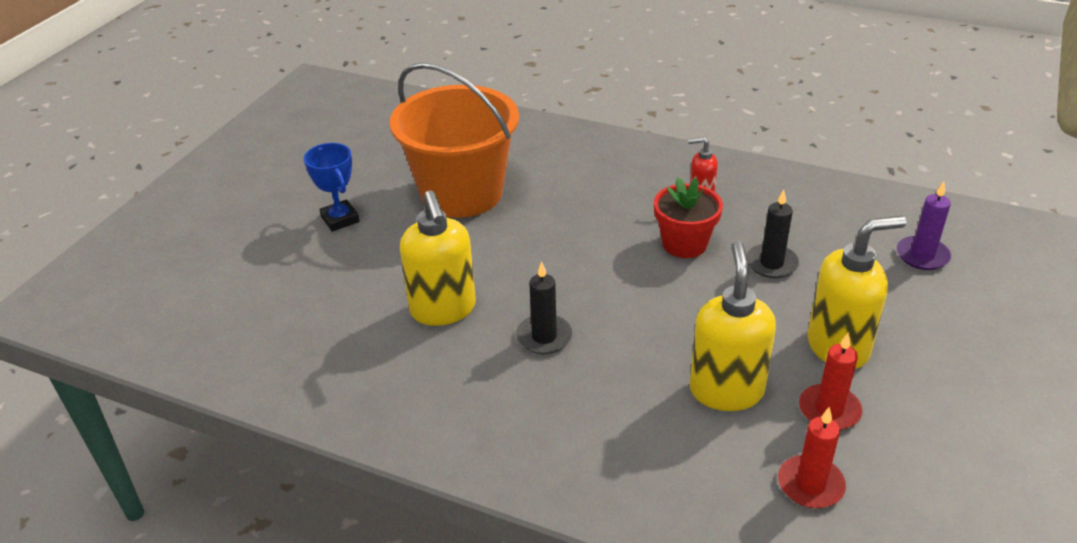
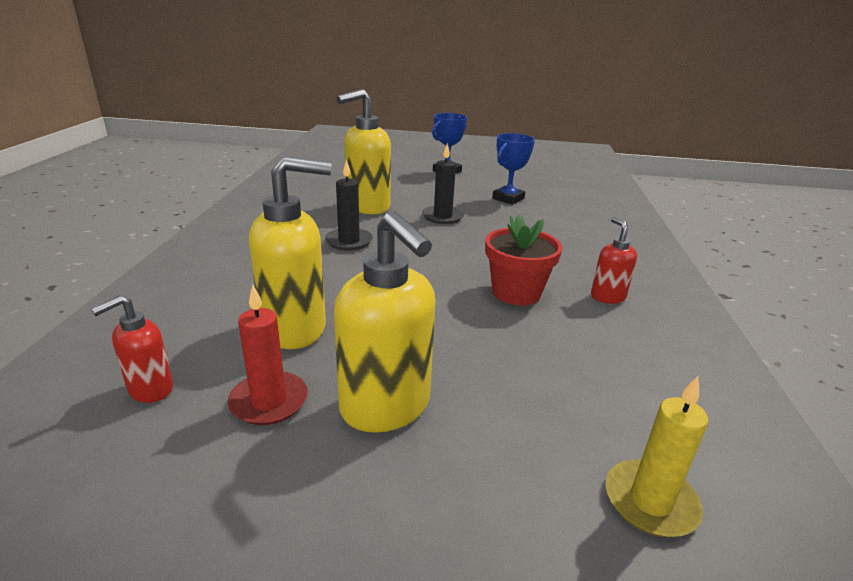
camera: 70 degrees right, 10 degrees down
(462, 193) = (508, 198): orange bucket -> blue trophy
(771, 263) = (521, 349): black candle -> black candle (442, 217)
(810, 485) = (150, 389): red candle -> red soap dispenser
(922, 255) = (650, 501): purple candle -> yellow candle

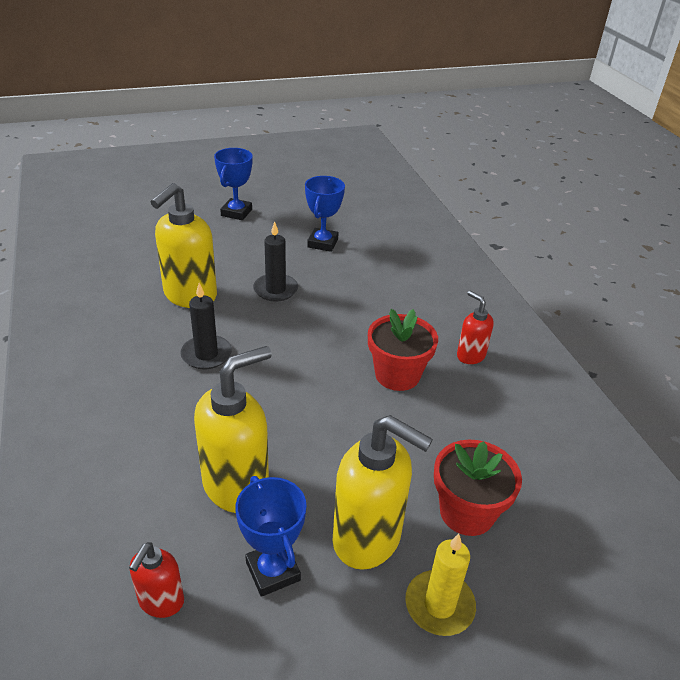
camera: 25 degrees left, 10 degrees up
(269, 401) = (273, 571): red candle -> blue trophy
(517, 420) = (467, 512): none -> red flower pot
(650, 501) = (579, 546): yellow candle -> yellow candle (439, 605)

